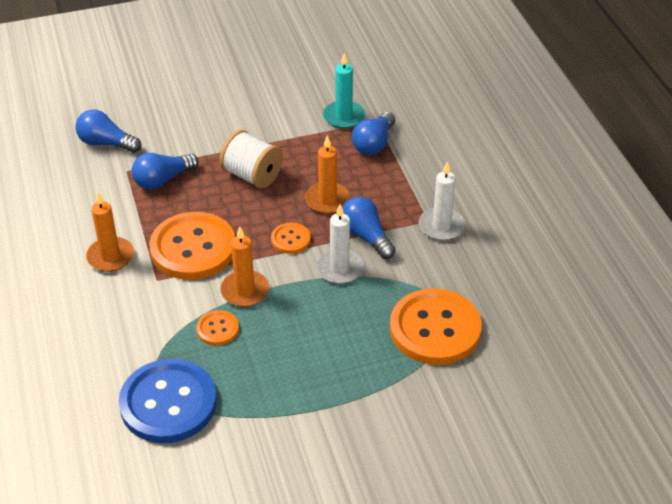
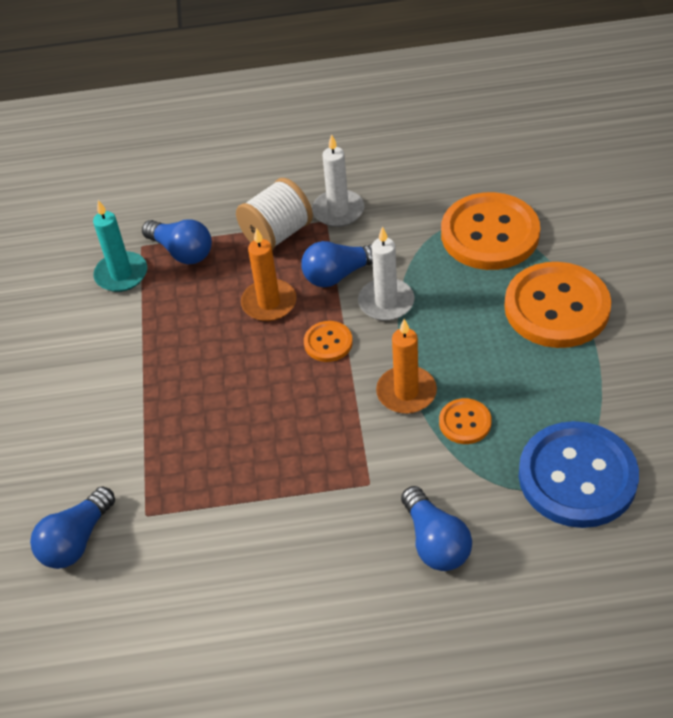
camera: 75 degrees left, 5 degrees up
(110, 256) = (316, 536): orange candle -> none
(162, 180) = (179, 472): blue light bulb -> blue light bulb (435, 542)
(193, 248) = (321, 442): orange button -> orange button (556, 307)
(252, 175) = (201, 373): white spool -> white spool (277, 234)

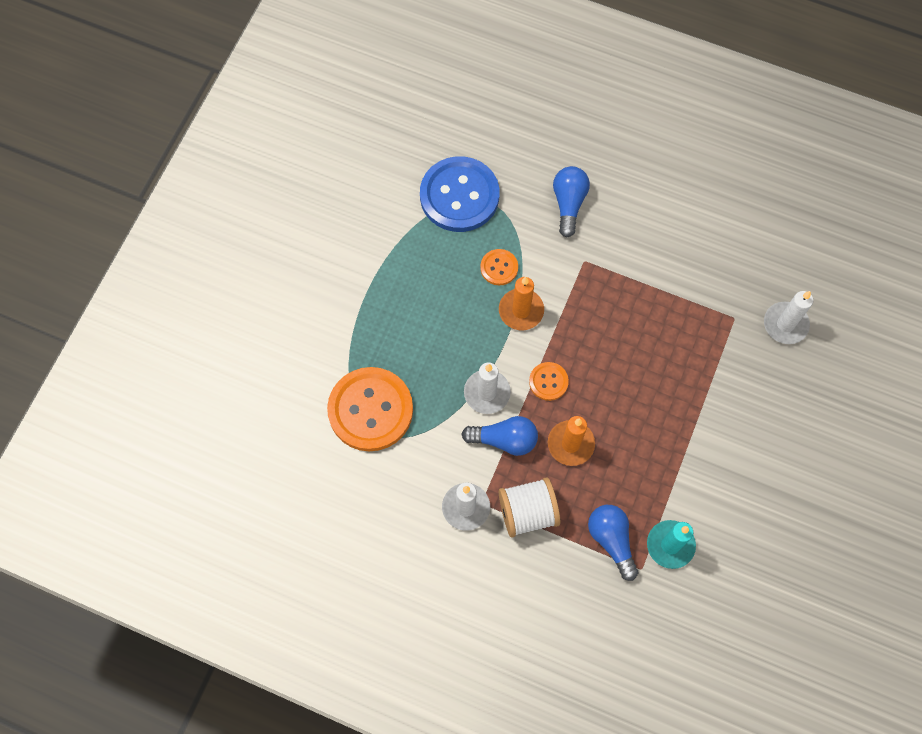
camera: 155 degrees left, 20 degrees up
(76, 540) = (785, 324): blue light bulb -> white candle
(556, 307) = (376, 317): orange button -> none

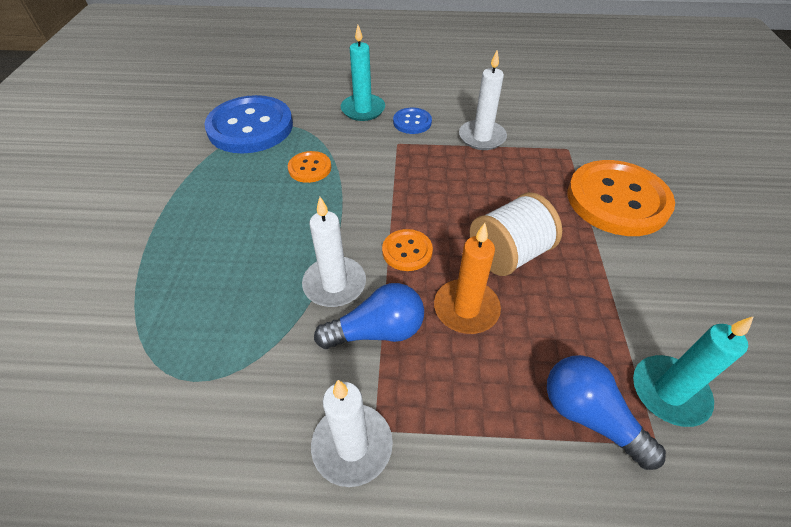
camera: 20 degrees left, 20 degrees down
(370, 410) = (172, 353): orange button -> orange button (617, 200)
(521, 310) = (347, 196): orange candle -> none
(527, 512) = (449, 418): white spool -> white spool (508, 254)
(568, 203) = (363, 109): blue light bulb -> turquoise candle
(608, 237) = (412, 122): none -> blue button
(785, 324) = (617, 141): white candle -> white candle (482, 137)

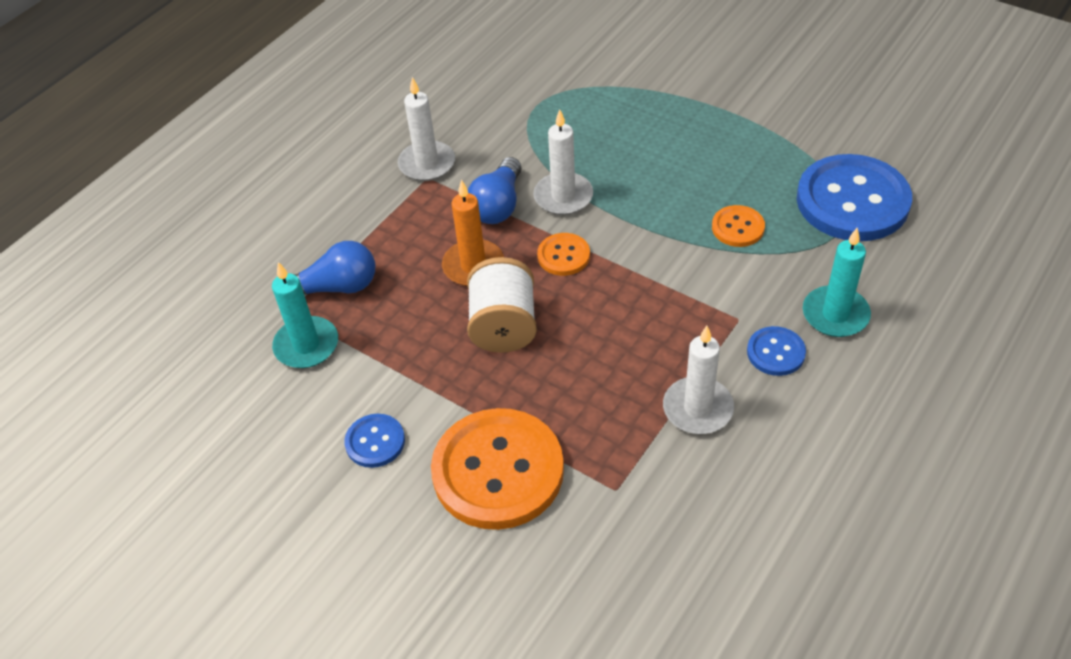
camera: 125 degrees right, 0 degrees up
(679, 276) = (375, 442): none -> blue button

